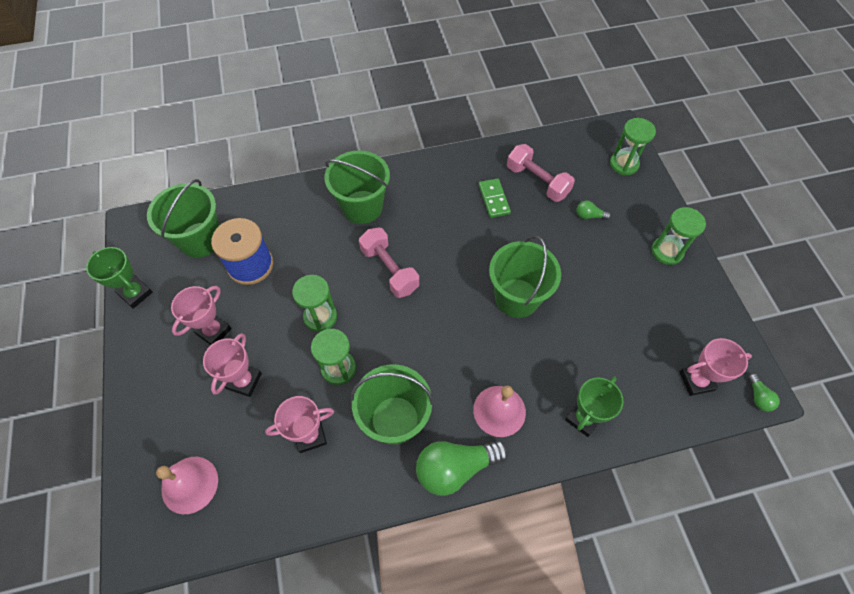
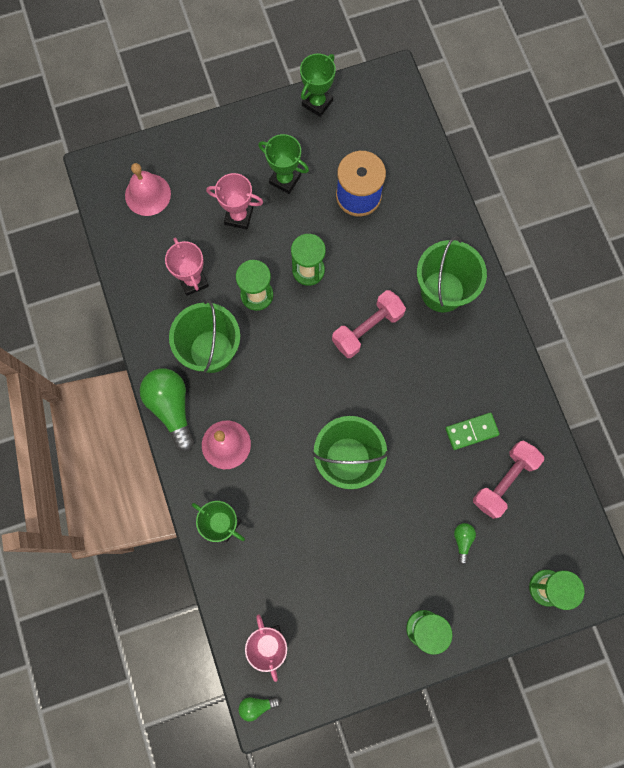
camera: 85 degrees right, 15 degrees up
(200, 239) = (382, 143): green bucket -> none
(214, 331) = (285, 179): pink trophy -> green trophy

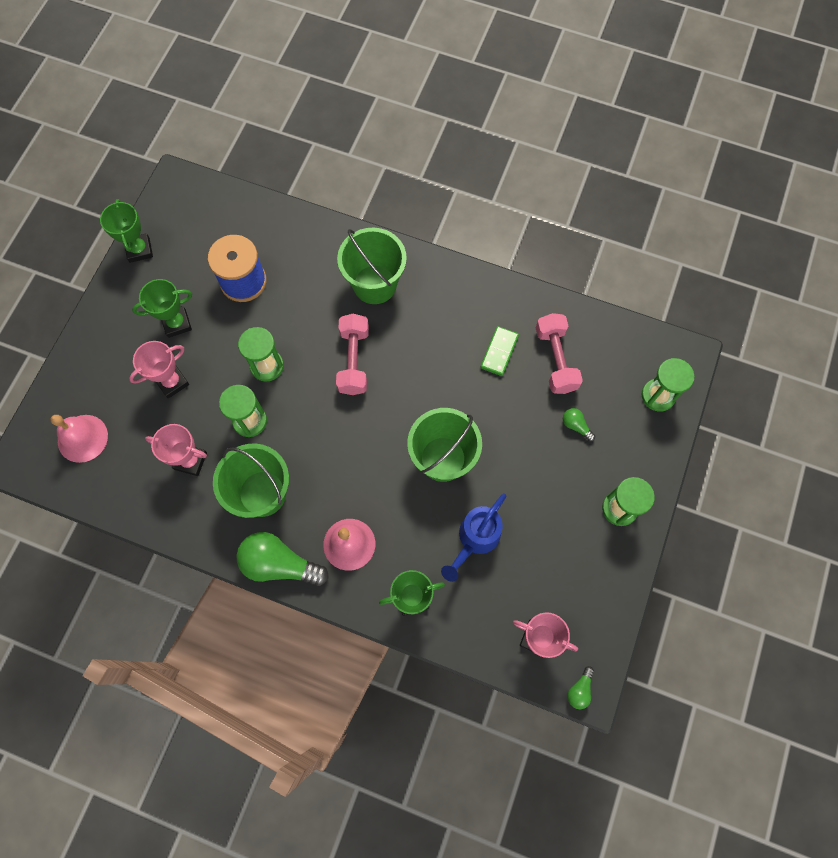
camera: 50 degrees left, 5 degrees down
(306, 534) = (475, 539): none -> blue watering can

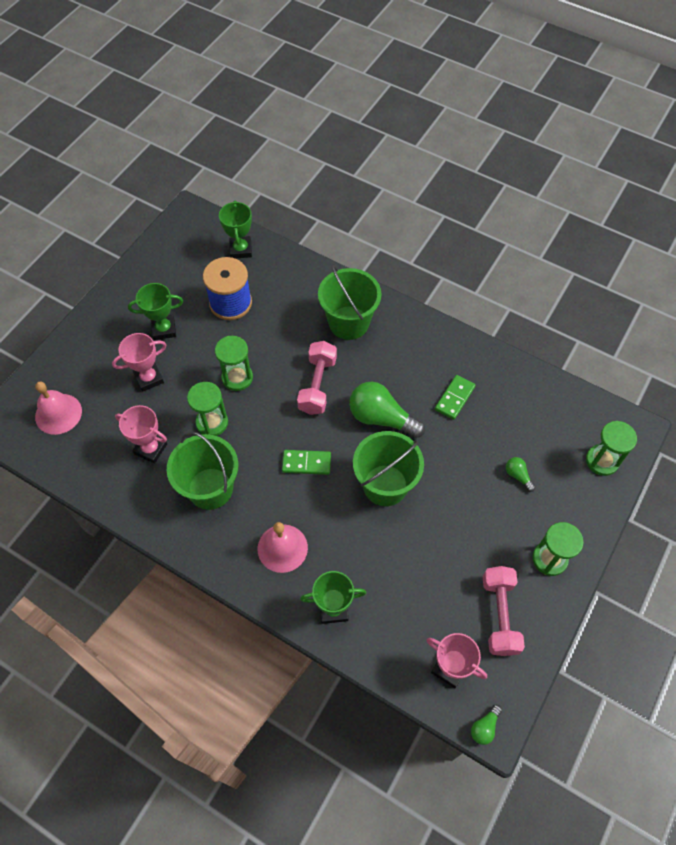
camera: 10 degrees right, 10 degrees down
(139, 250) = (144, 264): green trophy -> green trophy (240, 250)
(280, 564) = (213, 555): green light bulb -> green light bulb (381, 418)
(357, 449) = (306, 463): none -> green domino
(475, 539) = (404, 564): blue watering can -> none
(555, 360) = (507, 413): pink dumbbell -> pink dumbbell (499, 615)

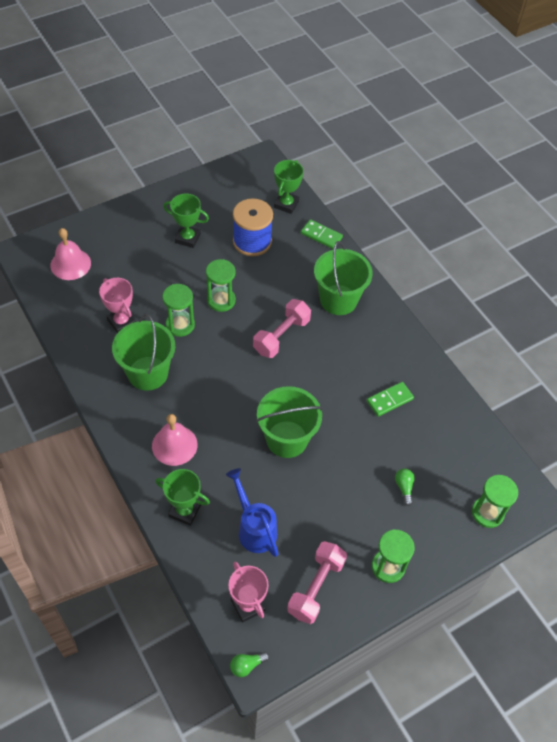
camera: 25 degrees right, 5 degrees down
(149, 378) = (153, 269): pink trophy -> none
(306, 463) = (234, 391): green domino -> green domino (321, 235)
(381, 418) = (317, 386): green light bulb -> none
(409, 589) = (254, 528): none -> blue watering can

